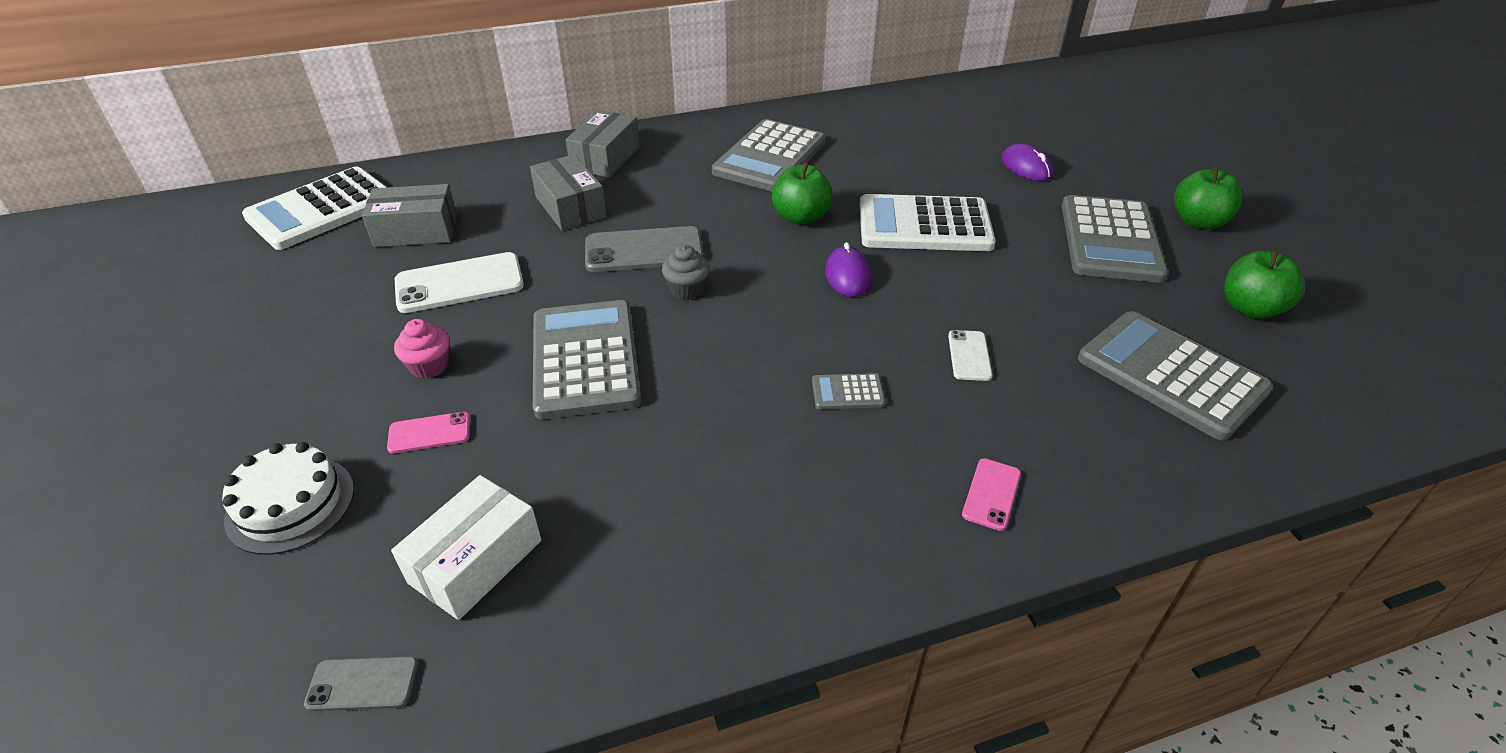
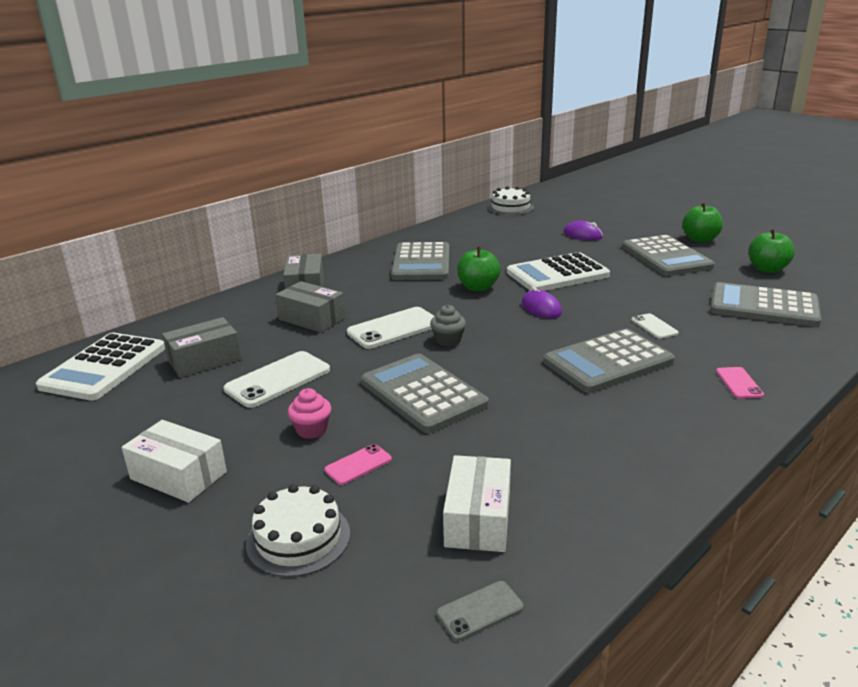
camera: 25 degrees left, 15 degrees down
(263, 376) = (178, 475): none -> white box
(644, 250) = (394, 328): grey phone -> white phone
(847, 392) = (608, 362): grey calculator -> grey calculator, size x2.33
(971, 94) = (510, 208): none -> white cake

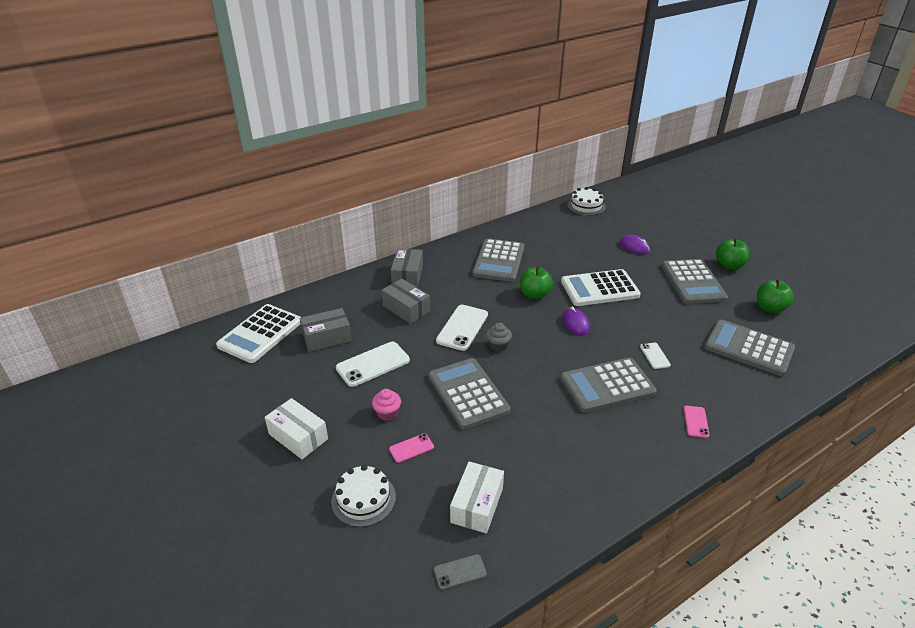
camera: 10 degrees right, 10 degrees up
(394, 328) = (462, 327): white phone -> white phone turned 45 degrees counterclockwise

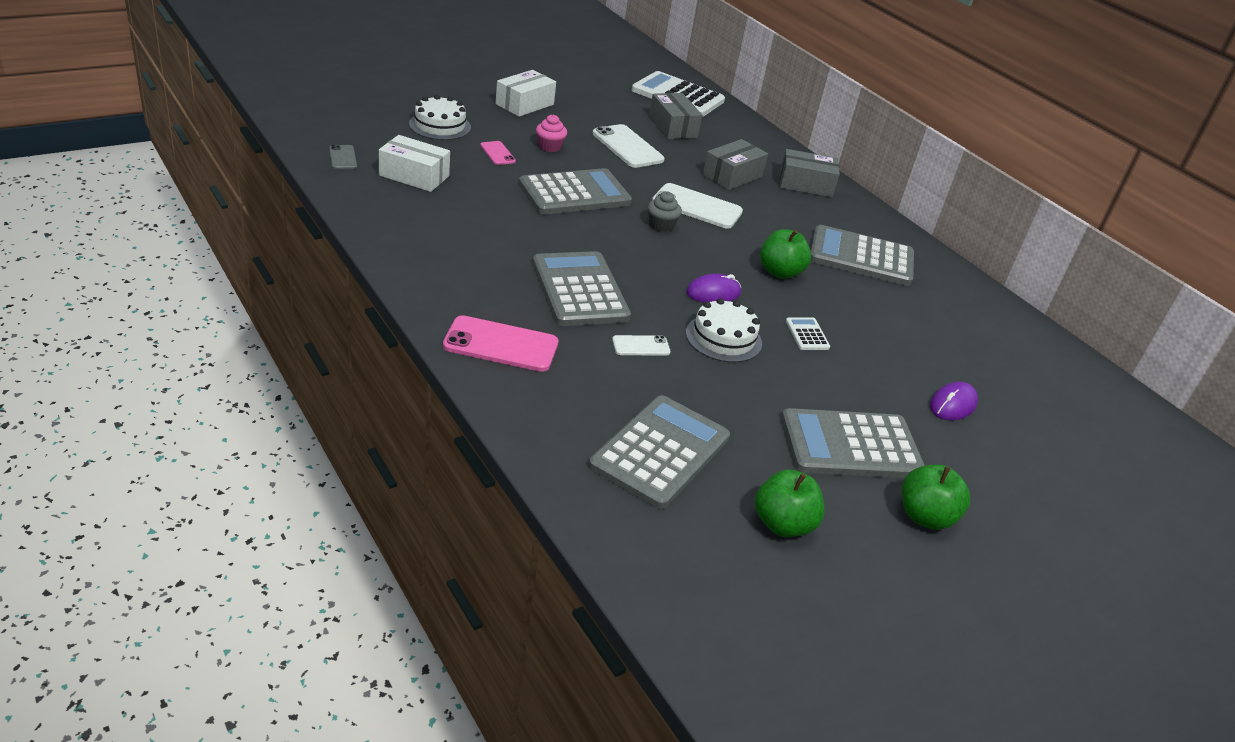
camera: 85 degrees right, 0 degrees up
(586, 206) = (1083, 380): white cake -> white cake (723, 338)
(599, 289) = (807, 334): white calculator -> white calculator, size x0.43
(696, 421) = (501, 345): pink phone -> pink phone, size x1.88

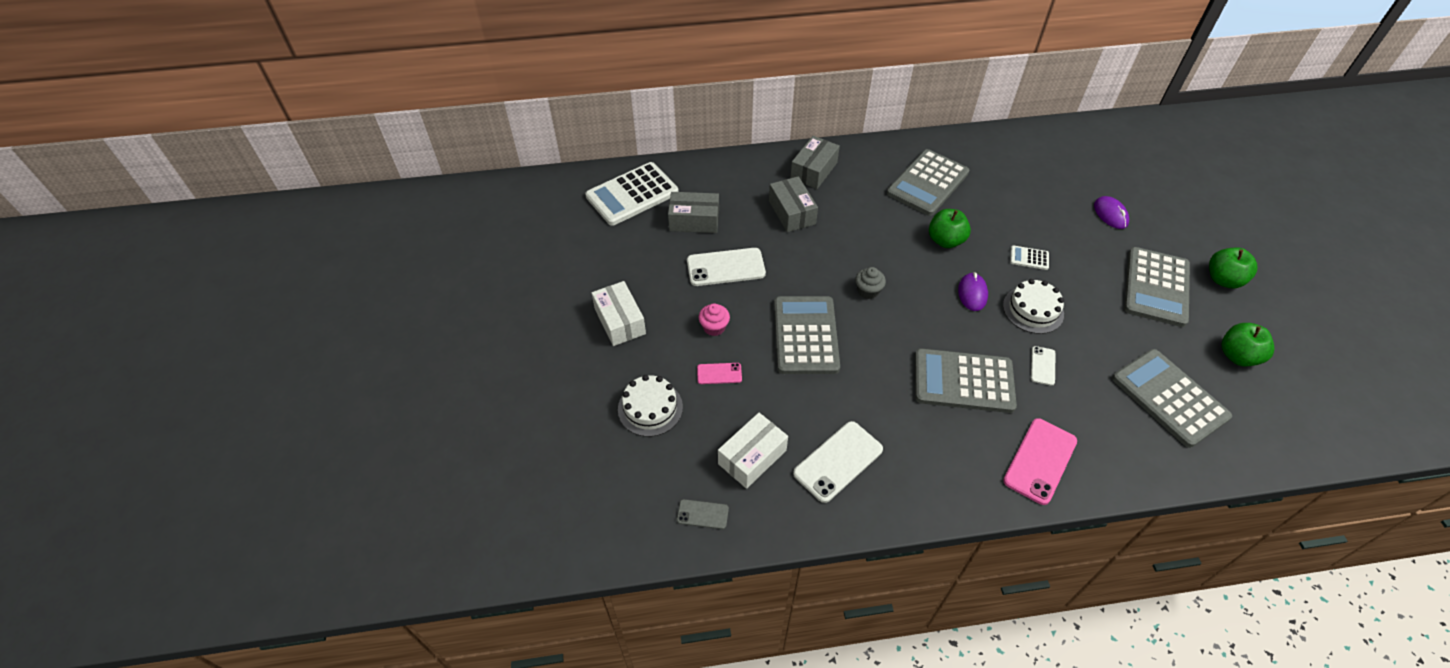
camera: 60 degrees left, 15 degrees up
(697, 207) = (840, 256): white phone -> white phone (838, 461)

